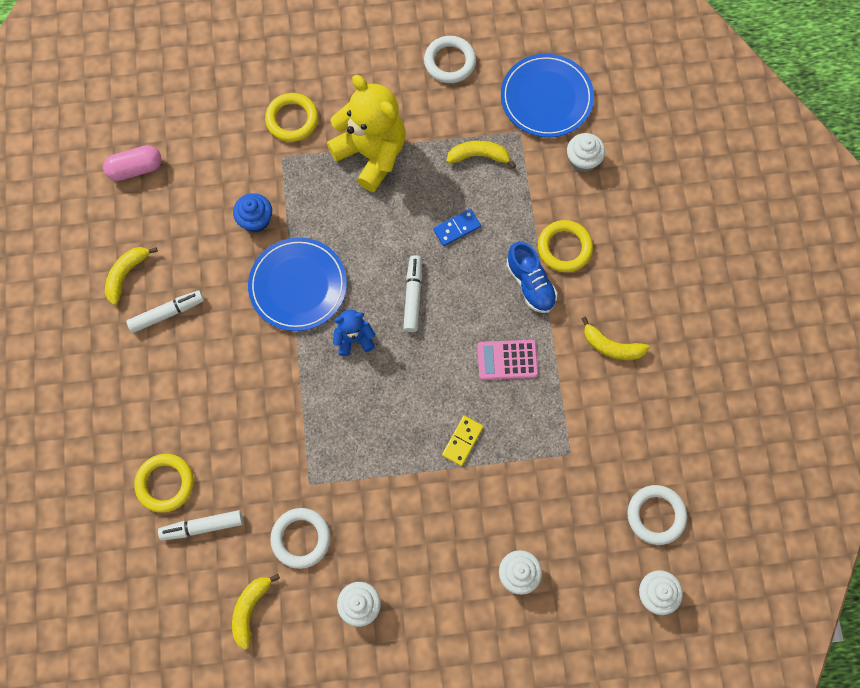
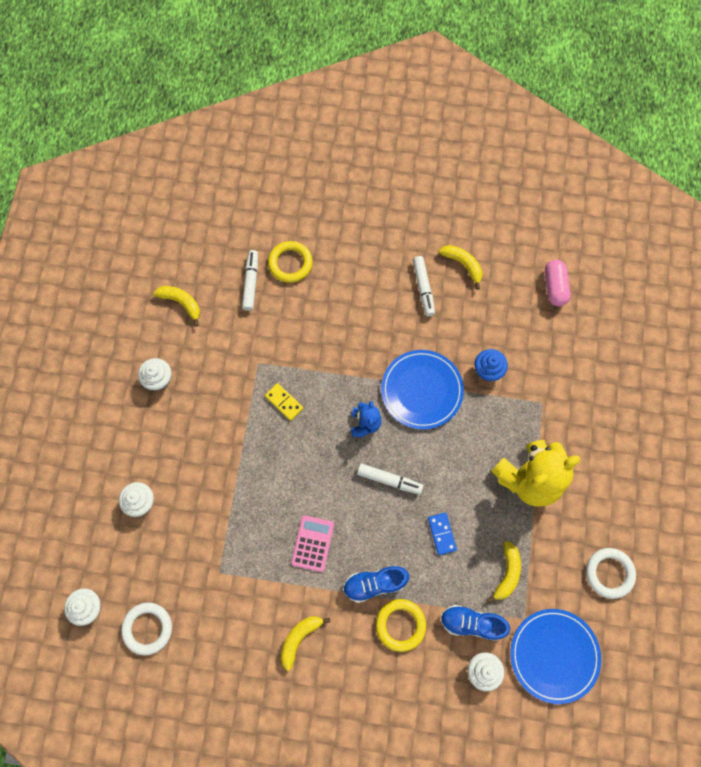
camera: 105 degrees right, 0 degrees up
(292, 119) = (576, 419): yellow ring -> none
(301, 538) = (220, 348): white ring -> none
(462, 441) = (256, 487): yellow domino -> yellow domino (284, 402)
(540, 179) = (471, 623): none -> blue shoe

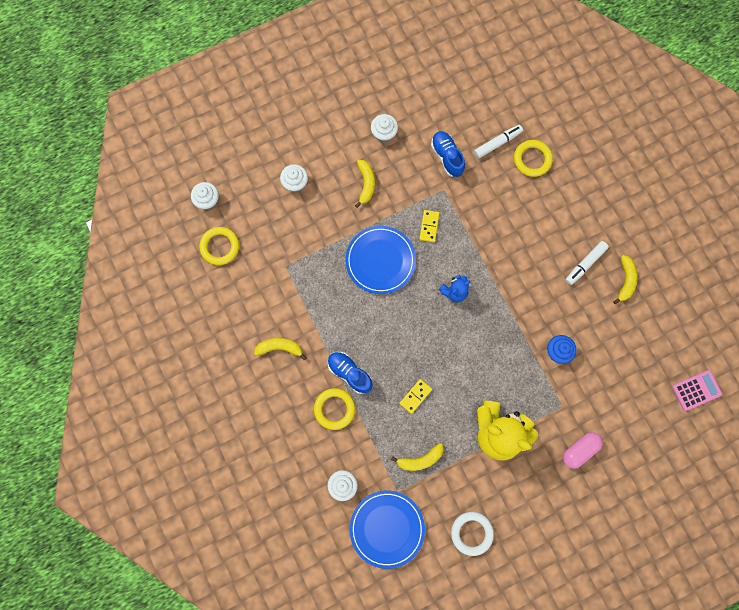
camera: 55 degrees right, 5 degrees up
(147, 628) = (220, 247): white ring -> yellow ring
(181, 303) = (447, 108): yellow banana -> yellow banana (366, 184)
(313, 543) = (347, 313): pink calculator -> pink calculator (696, 390)
(389, 480) = (427, 335): white marker -> none
(422, 390) = (507, 314): blue plate -> blue plate (380, 260)
(442, 534) = (415, 396): blue domino -> yellow domino
(471, 623) = (369, 457): blue shoe -> blue shoe (447, 157)
(554, 287) = (660, 358): pink capsule -> pink capsule (579, 450)

